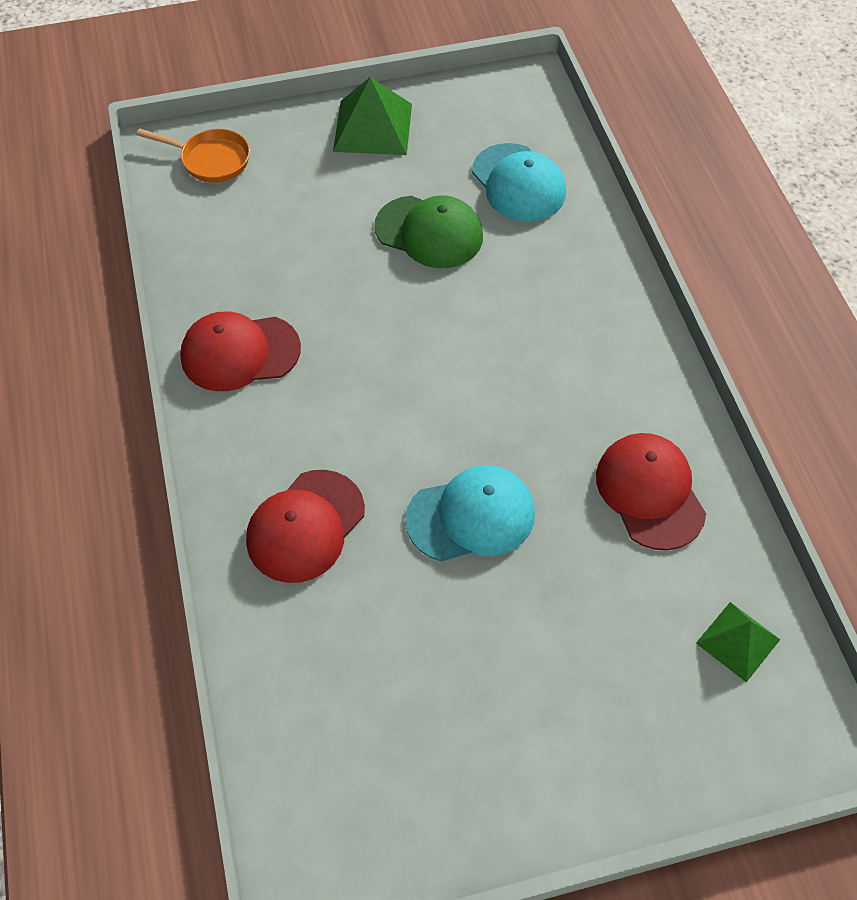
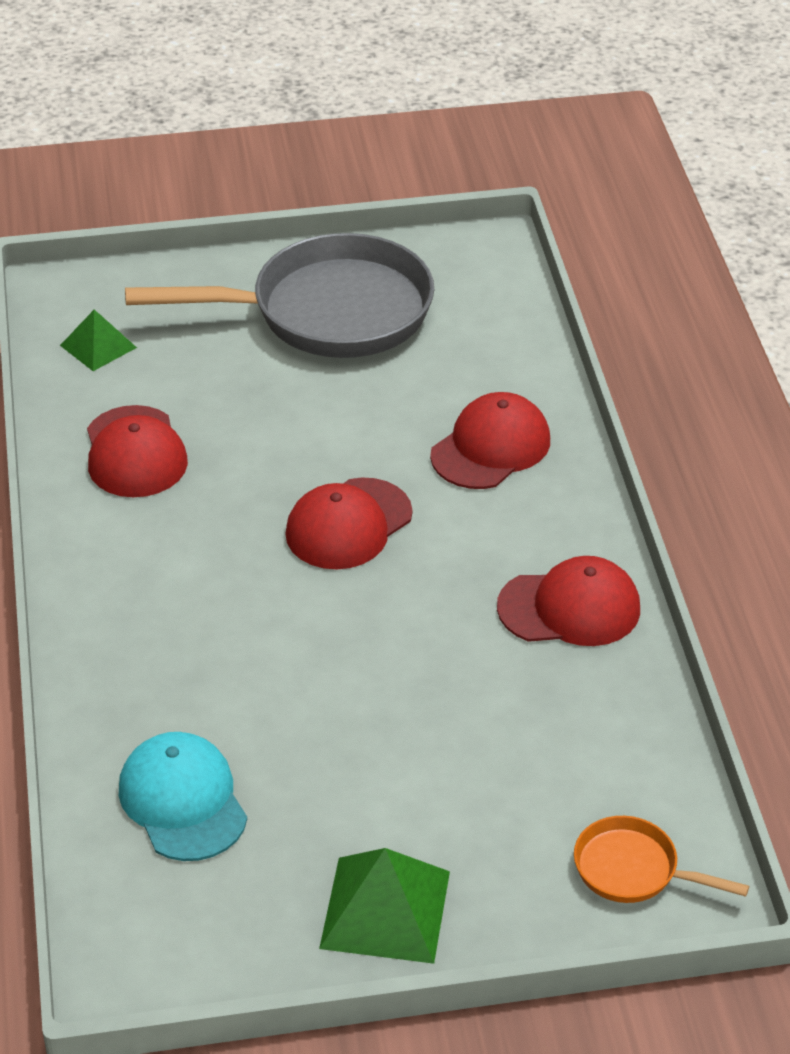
camera: 175 degrees left, 15 degrees down
(429, 232) = (322, 738): green cap -> none
(434, 423) = (348, 524): none -> red cap
(471, 516) = (322, 445): turquoise cap -> none
(495, 721) = (328, 312): none -> grey pan

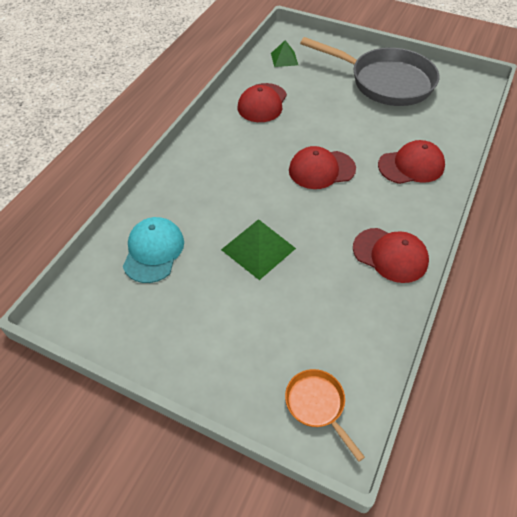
camera: 35 degrees right, 10 degrees up
(385, 909) = (188, 351): green pyramid -> green pyramid (258, 249)

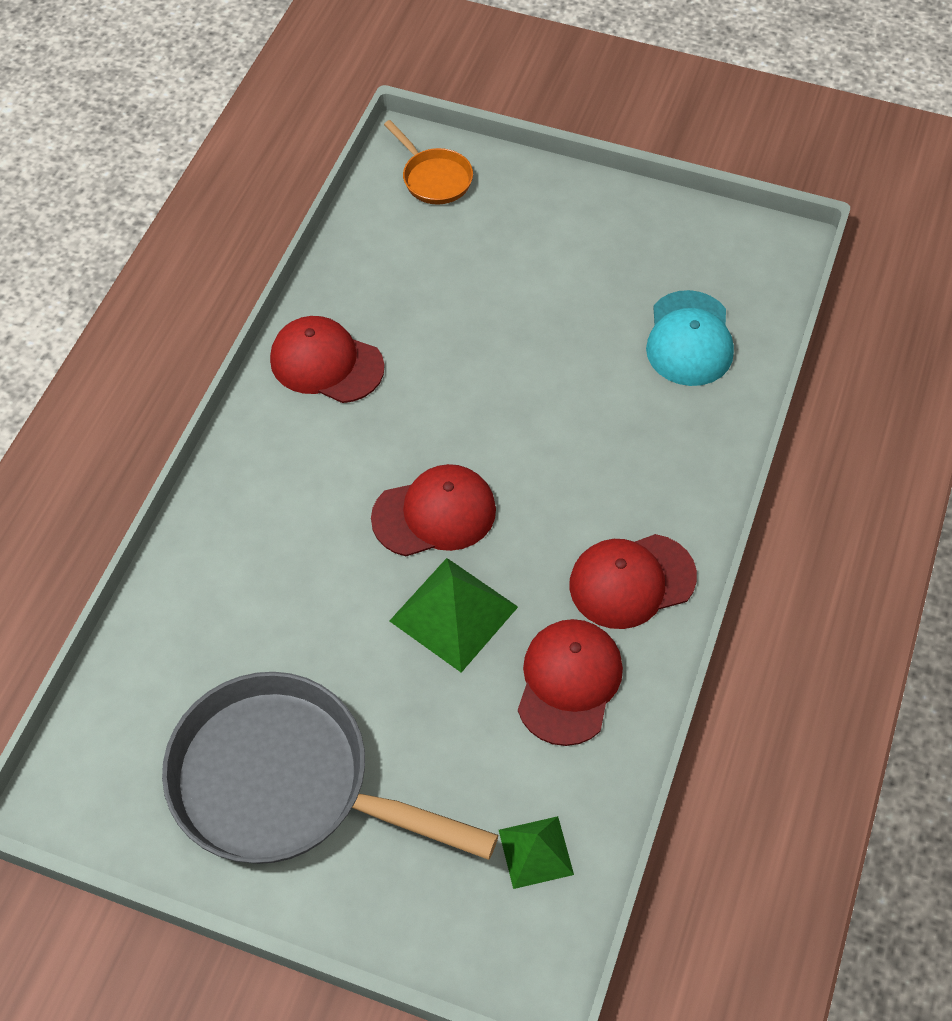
camera: 175 degrees right, 5 degrees up
(258, 249) = (530, 356): green pyramid -> green pyramid (453, 614)
(411, 166) = (265, 537): red cap -> red cap (631, 581)

